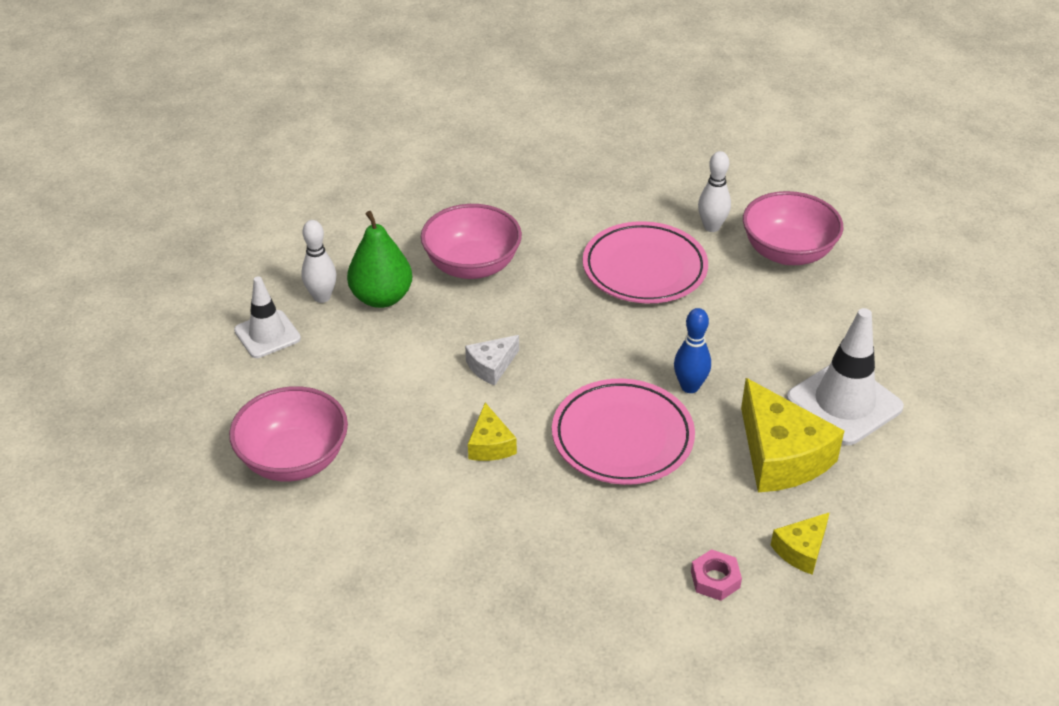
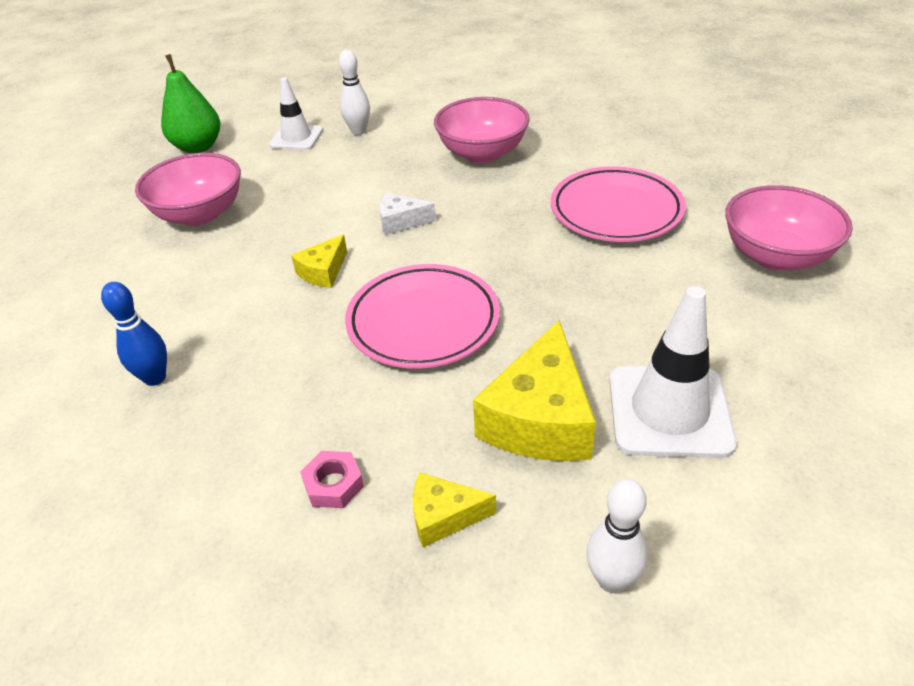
camera: 45 degrees right, 0 degrees up
(381, 298) = (393, 147): green pear -> green pear (198, 147)
(689, 387) = (533, 315): blue bowling pin -> blue bowling pin (155, 378)
(711, 227) = (722, 206): white bowling pin -> white bowling pin (611, 580)

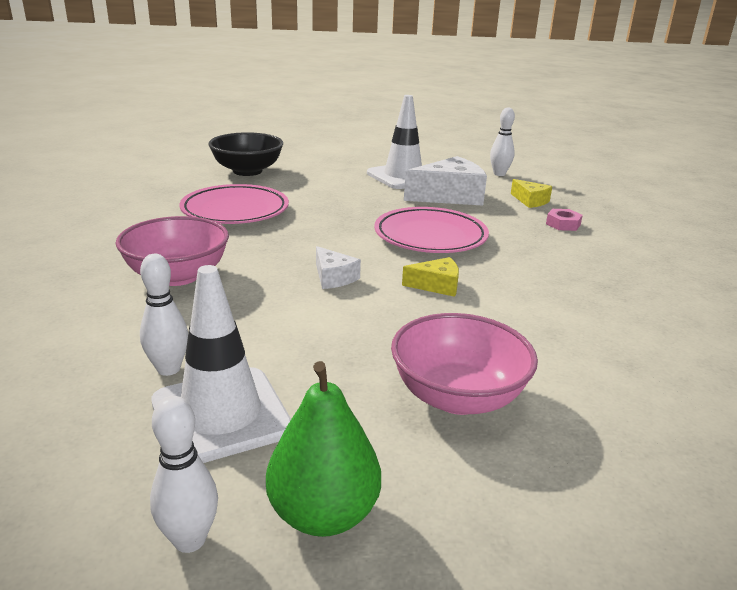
camera: 130 degrees left, 15 degrees down
(155, 378) = (621, 301): blue bowling pin -> none
(233, 117) = (190, 540): none -> white bowling pin
(296, 138) = (221, 415): white traffic cone -> white traffic cone, size x1.57
(540, 418) = (449, 196): yellow cheese -> white cheese
(775, 256) = (247, 171): pink bowl -> black bowl

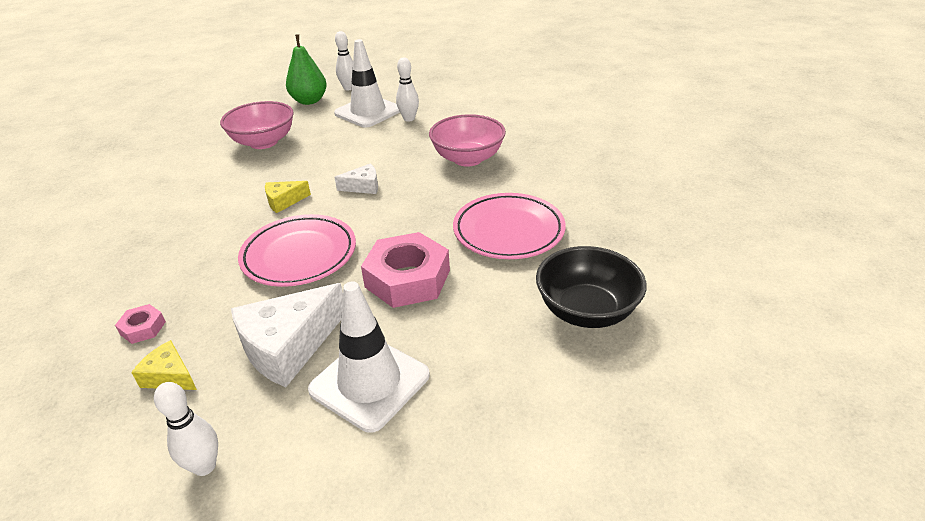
camera: 160 degrees right, 10 degrees up
(333, 277) = (363, 186): white cheese -> white cheese turned 135 degrees clockwise
(347, 205) = (407, 278): none -> pink nut

